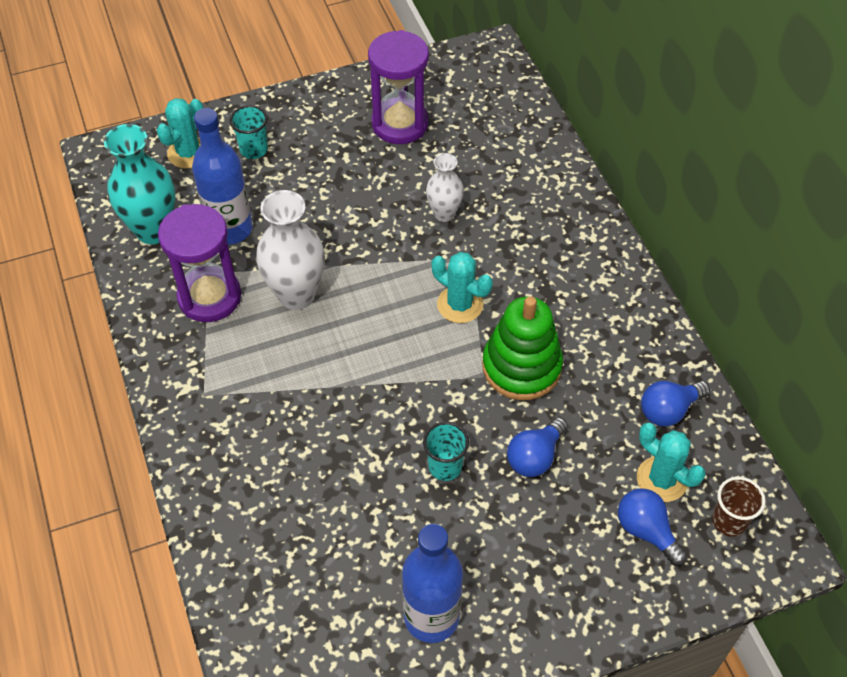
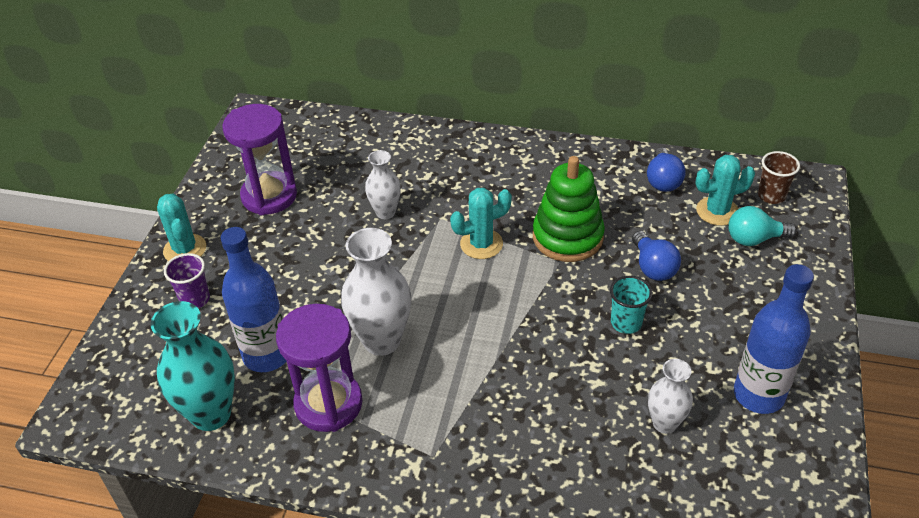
camera: 55 degrees left, 10 degrees down
(188, 153) = (148, 347): turquoise cactus -> turquoise cactus (185, 249)
(254, 149) = (195, 299): turquoise cup -> purple cup
(345, 551) = (664, 423): none -> white vase
(646, 531) = (754, 239): blue light bulb -> turquoise light bulb

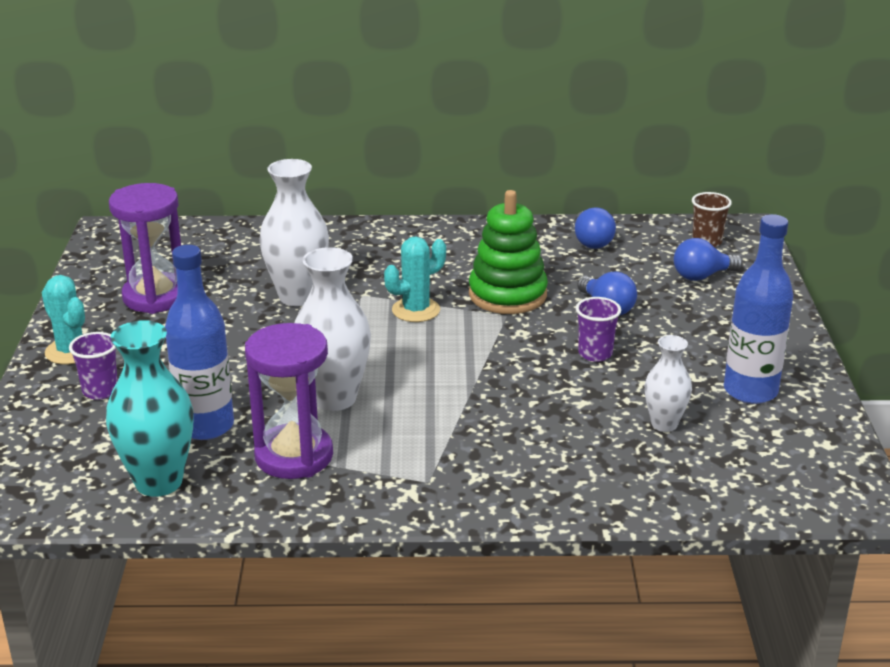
camera: 15 degrees left, 15 degrees down
(385, 212) = (298, 296): white vase -> white vase, size x1.70
(626, 323) = (595, 353): turquoise cup -> purple cup
(717, 211) = (656, 259): turquoise cactus -> none
(754, 239) = (702, 276): turquoise light bulb -> blue light bulb

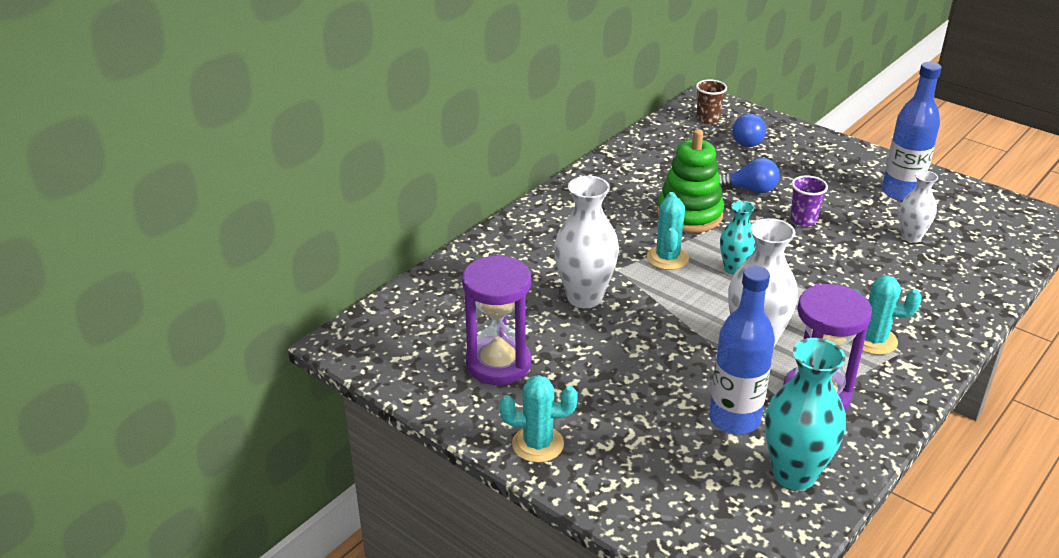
camera: 50 degrees left, 5 degrees up
(100, 391) = (623, 452): purple cup -> none
(428, 460) = (873, 340): none -> turquoise cactus
(447, 347) = (734, 269): none -> turquoise vase
(591, 241) = (655, 153): blue light bulb -> none

